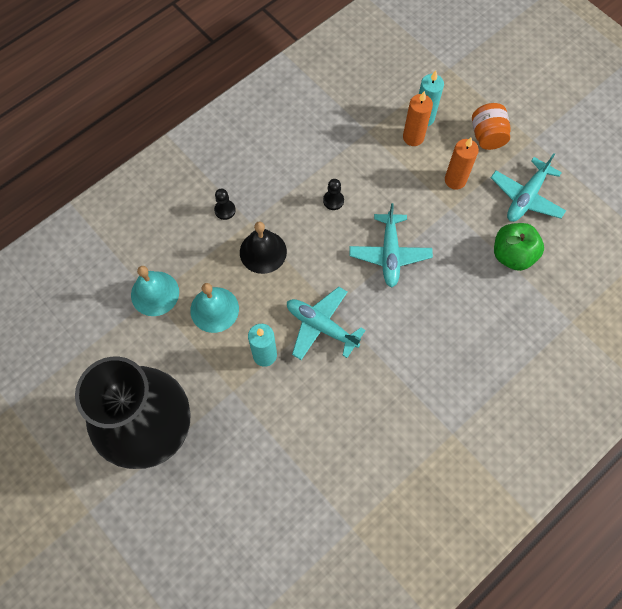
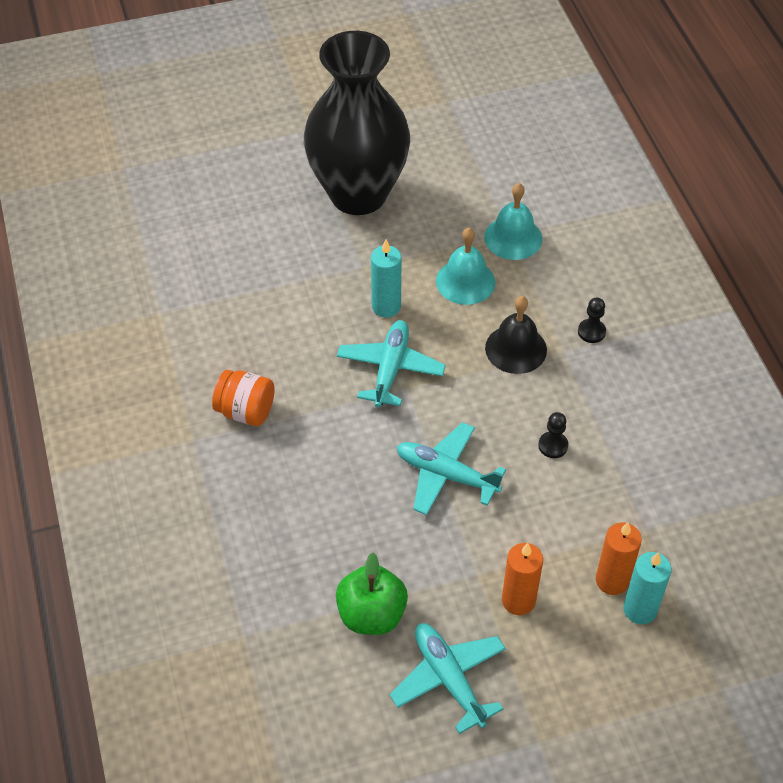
camera: 115 degrees right, 15 degrees down
(321, 326) = (390, 369): turquoise plane -> turquoise plane turned 45 degrees counterclockwise
(487, 136) = (573, 680): orange jar -> orange jar (246, 411)

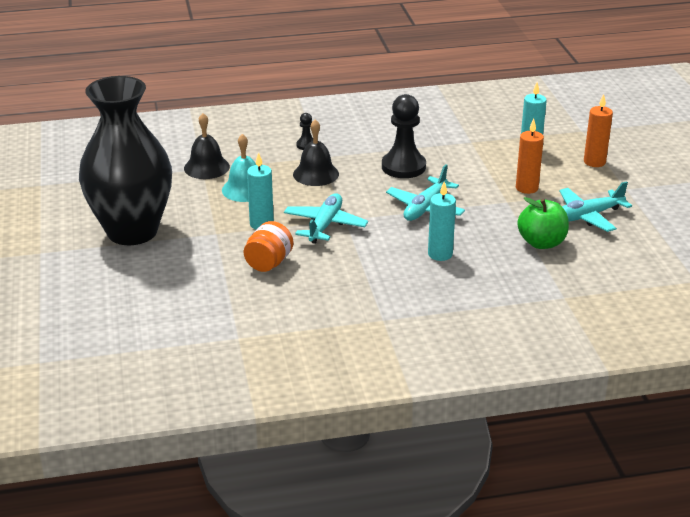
camera: 85 degrees left, 20 degrees down
(246, 411) = (356, 292): orange jar -> orange jar (268, 263)
(334, 494) = (440, 254): none -> turquoise candle
(390, 369) = (325, 225): turquoise plane -> turquoise plane turned 90 degrees clockwise
(513, 237) = (206, 167): turquoise bell -> black bell
(553, 445) = (403, 167): black pawn -> black pawn, size x2.14
(612, 580) = (510, 156): orange candle -> orange candle (594, 162)

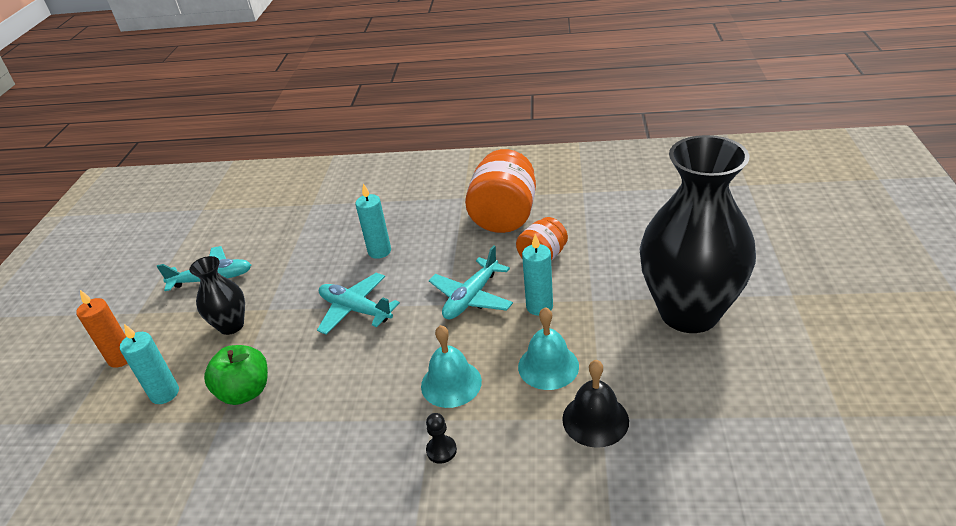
camera: 160 degrees left, 5 degrees up
(316, 174) = (451, 383): black bell -> turquoise bell
(323, 300) = (504, 216): none -> orange jar
(403, 167) = (337, 381): black pawn -> none
(425, 208) = (355, 310): turquoise plane -> turquoise plane turned 105 degrees counterclockwise
(526, 188) = (231, 325): orange candle -> black vase
(541, 243) = (282, 255): green apple -> green apple (245, 391)

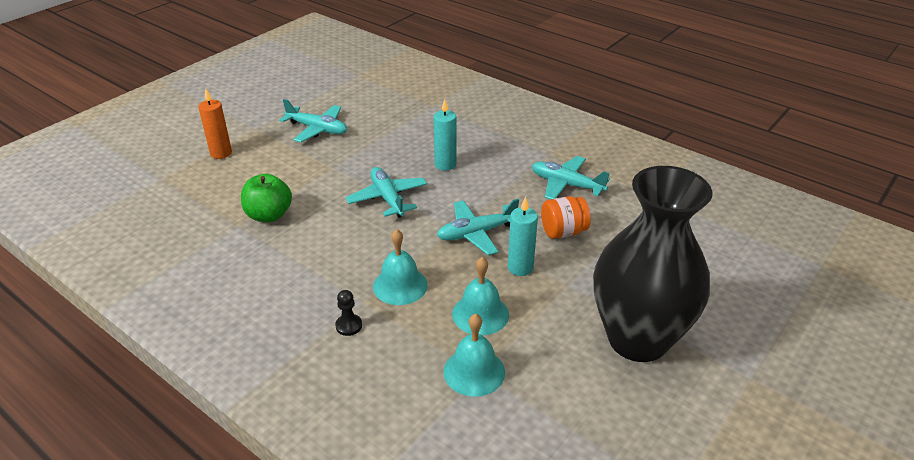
camera: 30 degrees right, 0 degrees up
(165, 393) = (224, 190): turquoise candle -> none
(231, 325) = (300, 166): black vase -> none
(504, 216) = (566, 184): orange jar -> turquoise plane
(595, 419) = (474, 371): black bell -> turquoise bell

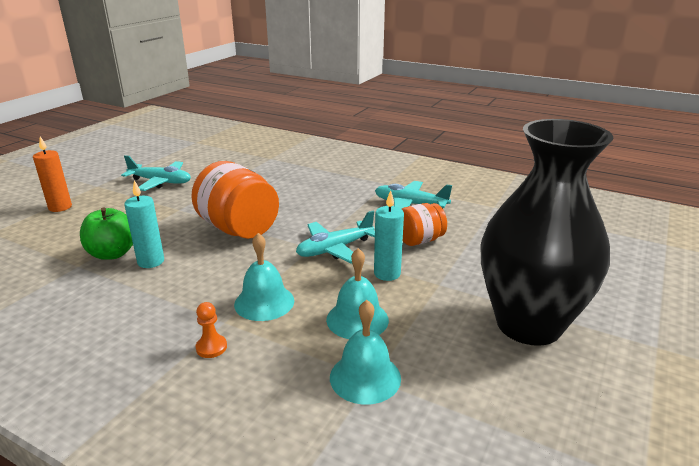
camera: 10 degrees left, 10 degrees down
(349, 326) = (211, 347): black pawn -> orange pawn
(388, 198) = (238, 229): turquoise plane -> orange jar
(445, 164) = (291, 199): turquoise candle -> turquoise candle (151, 261)

